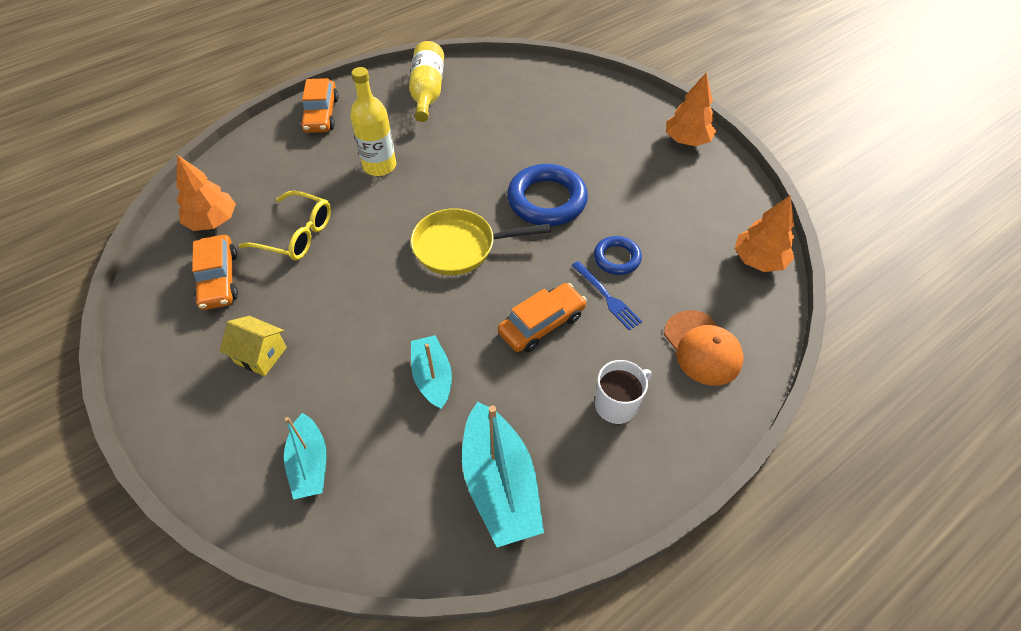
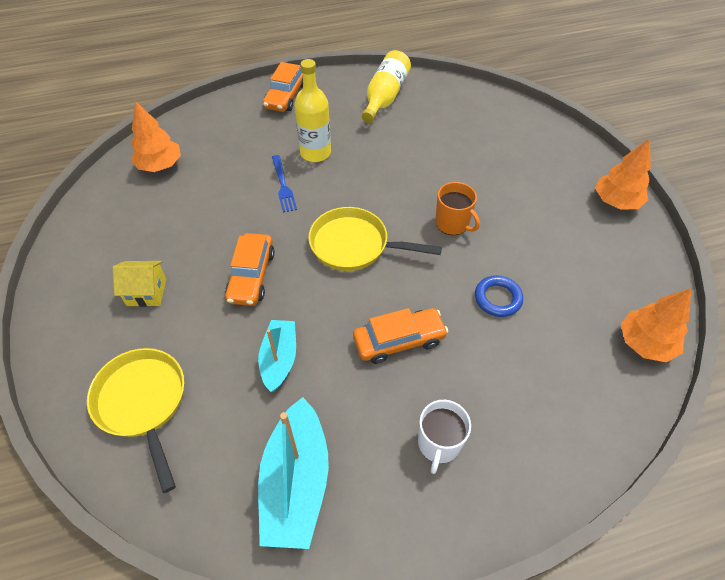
camera: 20 degrees right, 0 degrees up
(219, 279) = (143, 216): orange car -> orange car (251, 276)
(260, 355) = (146, 292): yellow house -> yellow house turned 45 degrees counterclockwise
(296, 234) = (221, 195): yellow glasses -> none
(309, 464) = (143, 403): turquoise boat -> yellow pan
(547, 200) = (452, 223): blue ring -> orange mug
(607, 297) = (472, 334): blue fork -> blue fork (283, 186)
(617, 404) = (439, 444): white mug -> white mug turned 120 degrees clockwise
(702, 348) = (548, 415): orange cap -> none

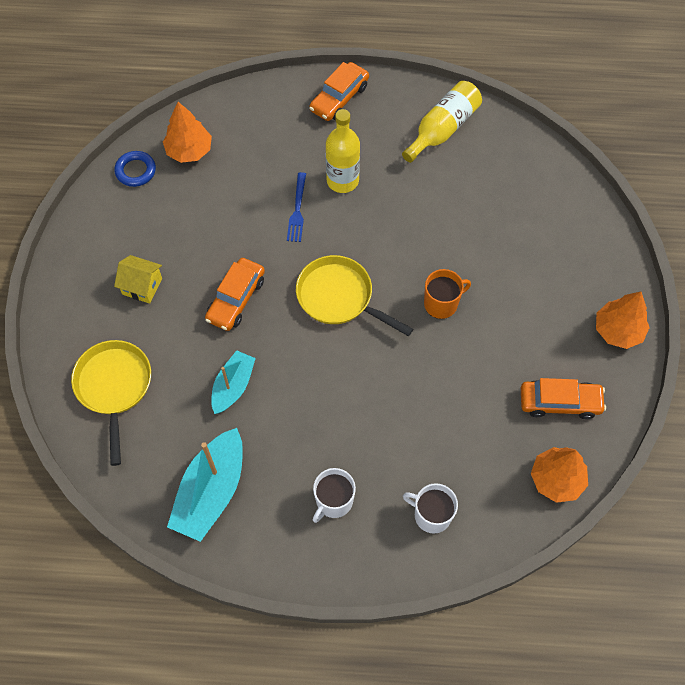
camera: 20 degrees right, 10 degrees up
(399, 340) = (340, 403): orange car -> orange car (560, 402)
(452, 223) = (441, 303): orange mug -> orange mug turned 90 degrees counterclockwise
(497, 298) = (446, 393): blue ring -> blue ring (135, 171)
(547, 421) = (431, 515): none -> white mug

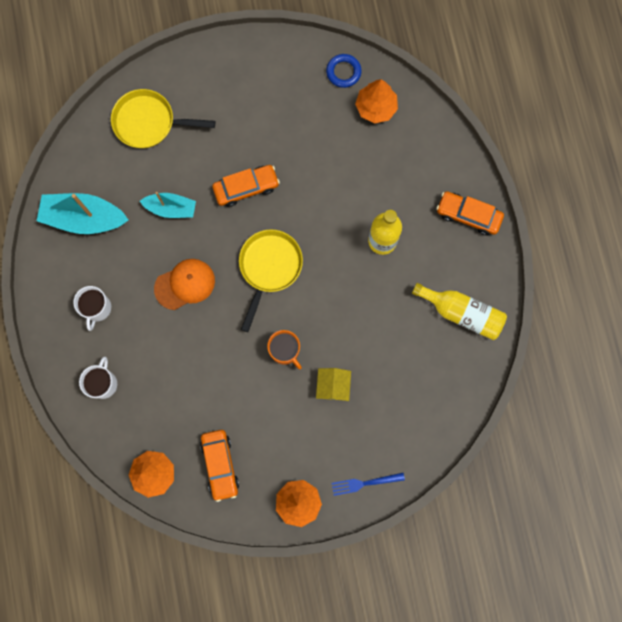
camera: 75 degrees right, 15 degrees up
(114, 387) = (149, 122): yellow pan -> yellow pan turned 150 degrees counterclockwise
(142, 286) = (238, 113): yellow house -> yellow house (333, 386)
(236, 299) = (246, 188): orange car -> orange car turned 150 degrees clockwise
(297, 210) = (342, 212): blue fork -> blue fork (364, 483)
(332, 392) = (185, 284): none -> orange cap
(333, 501) = (97, 308): white mug -> white mug turned 105 degrees counterclockwise

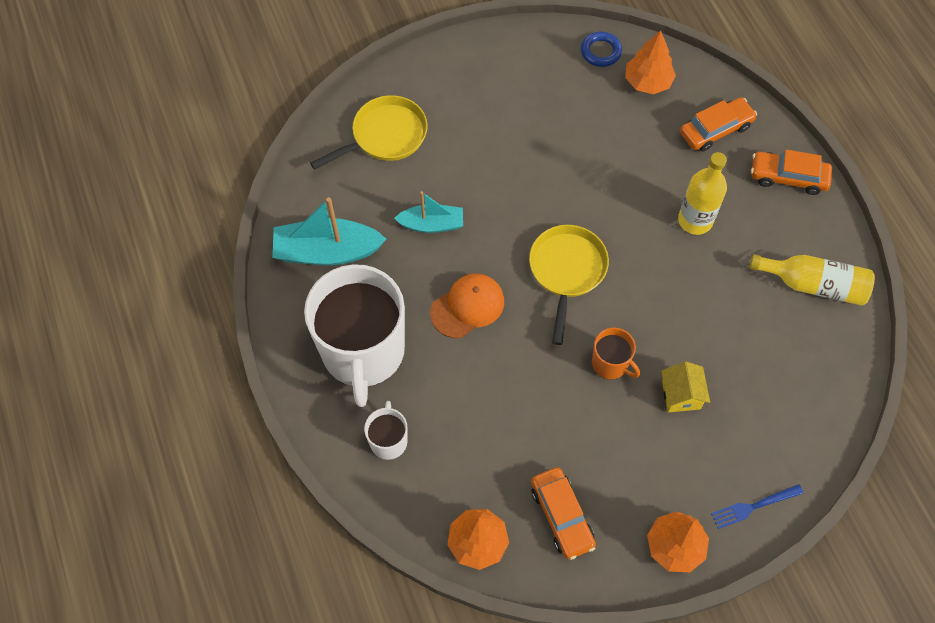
camera: 10 degrees left, 15 degrees down
(97, 308) = (363, 352): white mug -> white mug, size x2.30
(149, 122) = (385, 136): yellow pan -> yellow pan turned 150 degrees clockwise
(246, 188) = (517, 188): orange car -> orange car (715, 130)

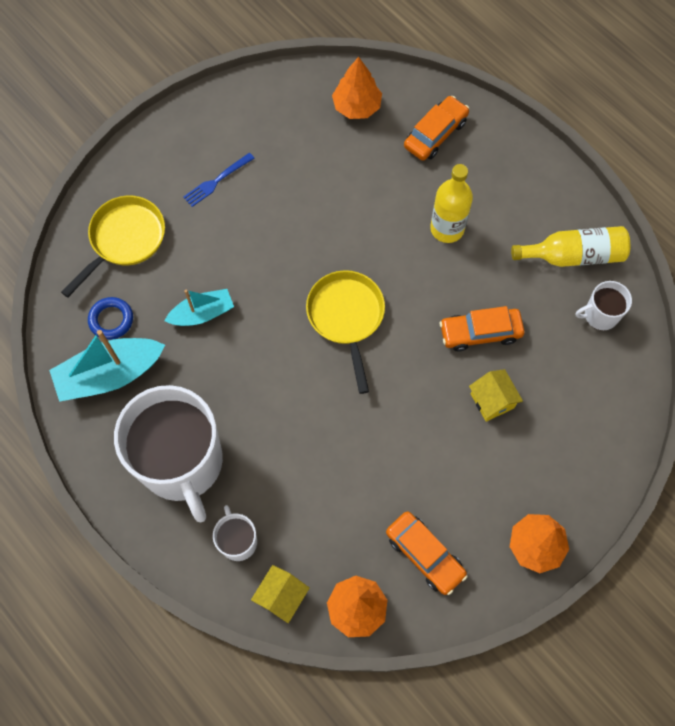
camera: 20 degrees left, 5 degrees up
(410, 506) = (281, 596): none -> yellow house
(467, 306) = (266, 383): orange cap -> none
(600, 52) = (302, 90): blue ring -> blue ring (111, 320)
(610, 363) = (418, 393): orange mug -> none
(753, 507) = (591, 483): blue fork -> blue fork (216, 181)
(788, 177) = (516, 159): orange car -> orange car (480, 332)
(820, 350) = (600, 315): none -> white mug

